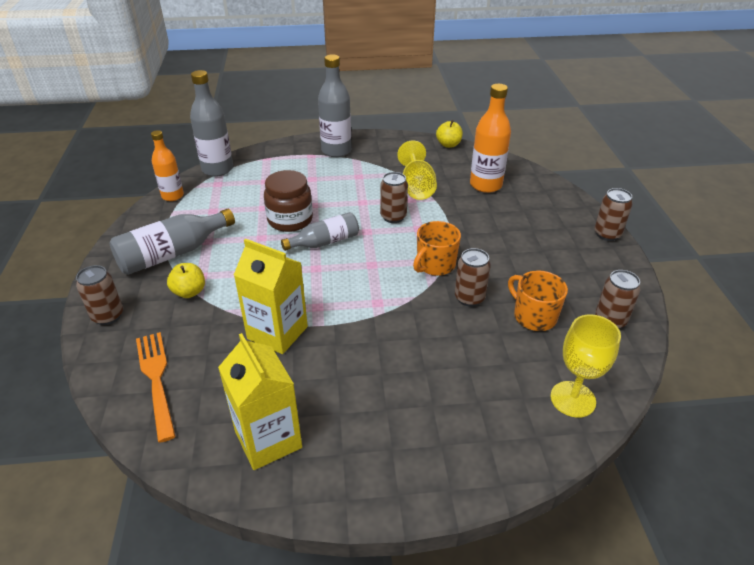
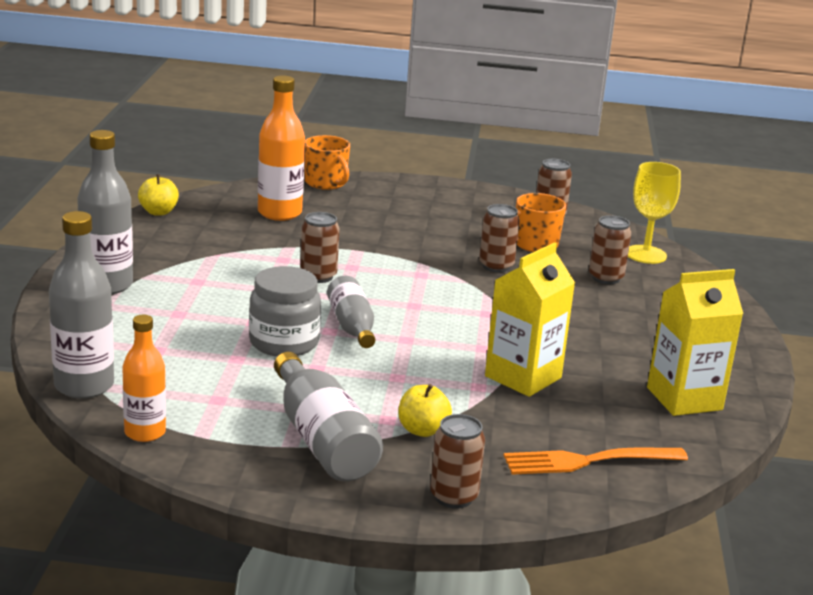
camera: 80 degrees left, 15 degrees down
(290, 220) = (284, 342): brown jar -> grey jar
(417, 187) = (256, 251): yellow goblet -> none
(435, 265) = (431, 271): orange mug -> orange mug (326, 183)
(607, 234) = (415, 182): brown can -> brown can (605, 278)

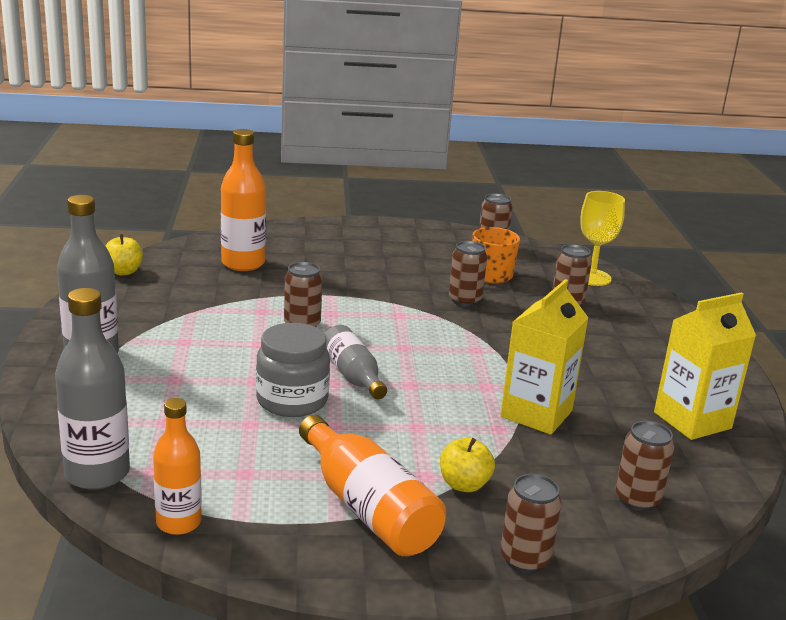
camera: 10 degrees left, 0 degrees up
(322, 439) = (368, 508): grey bottle -> orange bottle
(326, 183) = (277, 230): orange mug -> none
(589, 461) = (637, 499): orange fork -> brown can

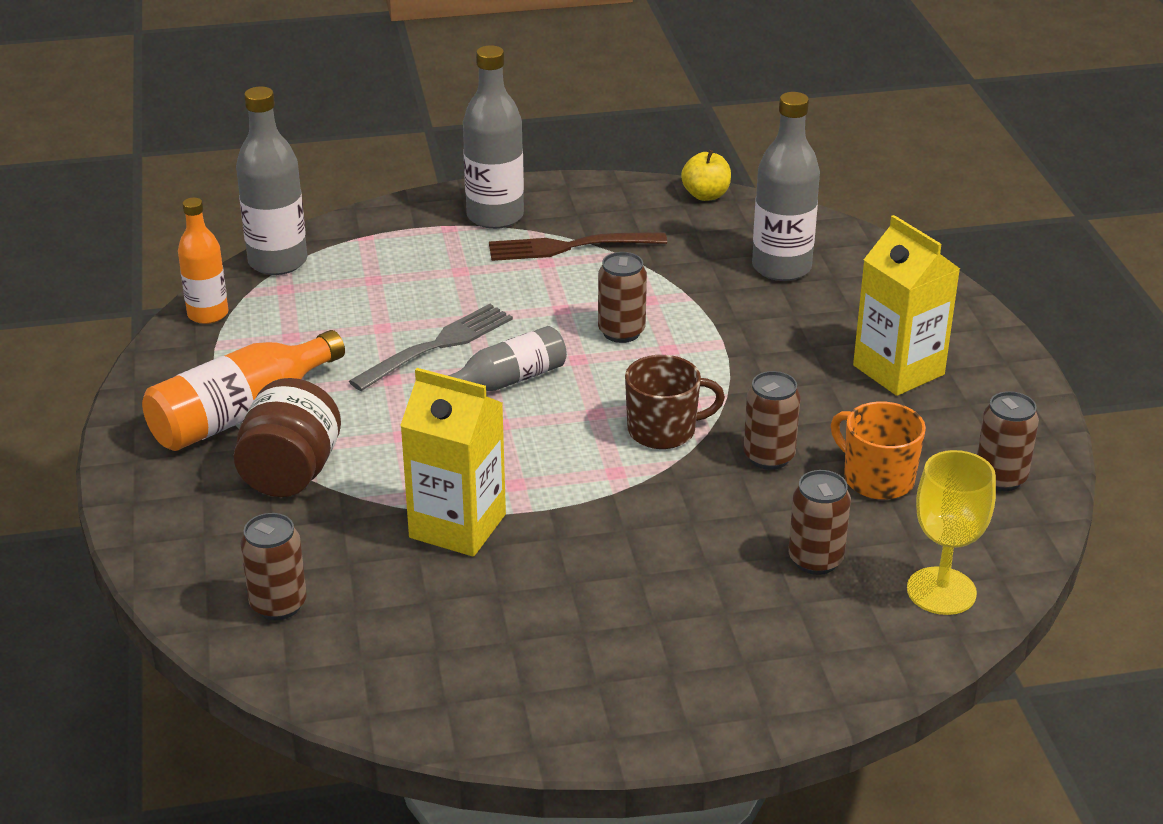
camera: 85 degrees right, 10 degrees up
(166, 329) = (571, 247): none -> brown fork
(243, 263) = (781, 268): orange bottle -> grey bottle
(292, 400) = (436, 346): grey jar -> grey fork
(430, 327) = (663, 430): none -> brown mug
(464, 484) = (291, 473): yellow apple -> brown jar
(525, 559) = (162, 517): brown can -> none
(692, 420) = (479, 672): yellow carton -> yellow carton (898, 370)

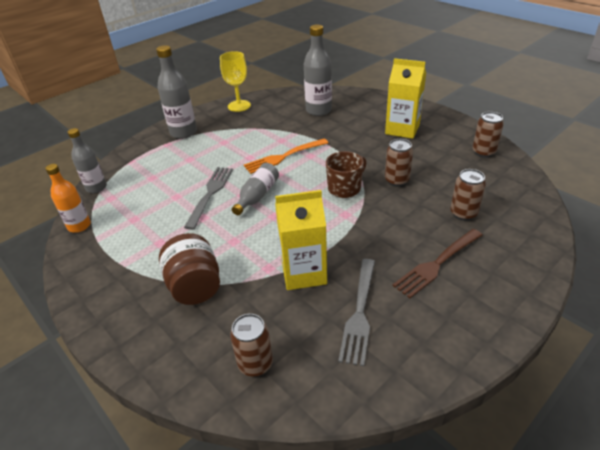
camera: 30 degrees left, 5 degrees up
(241, 414) = (140, 268): orange bottle -> none
(278, 262) = (96, 188): grey bottle -> grey bottle, size x0.66
(479, 614) = (359, 312): none -> grey fork
(571, 247) = (228, 132): brown fork -> brown fork (437, 263)
(621, 332) = (284, 156): brown can -> orange fork
(706, 195) = (262, 96): yellow apple -> none
(877, 479) = (444, 171): orange mug -> none
(941, 591) = (520, 203): yellow goblet -> yellow goblet (239, 106)

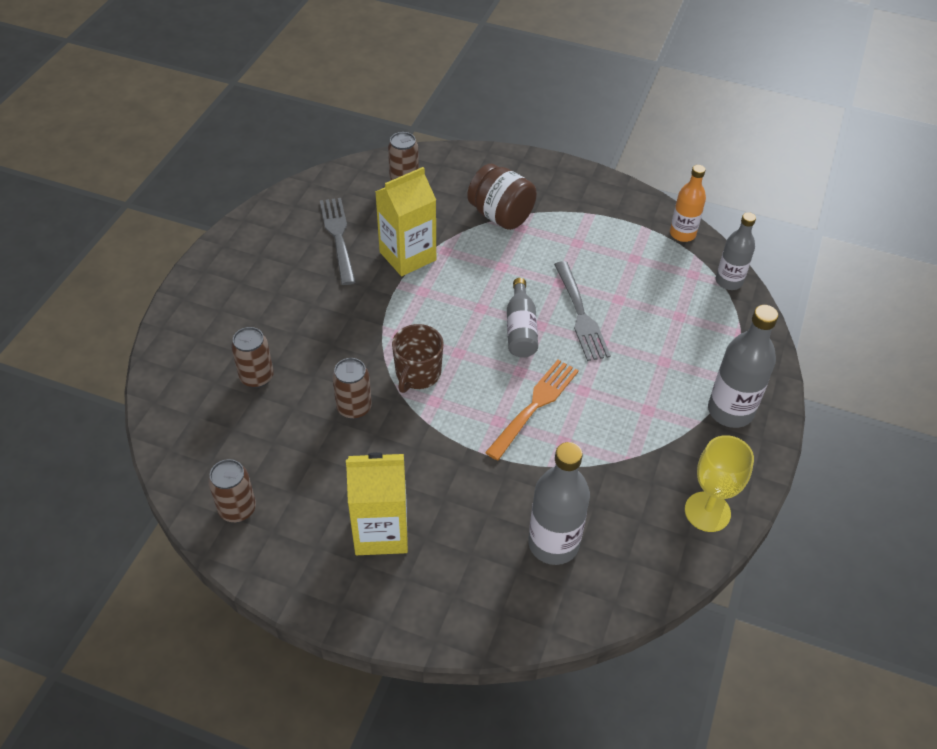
camera: 150 degrees right, 10 degrees up
(437, 263) = (277, 304): brown fork -> none

